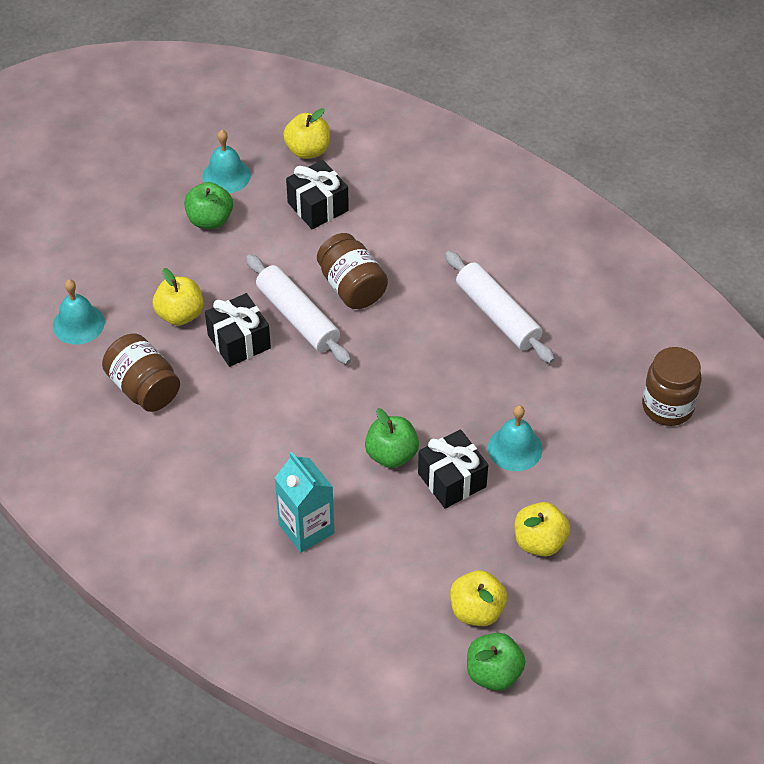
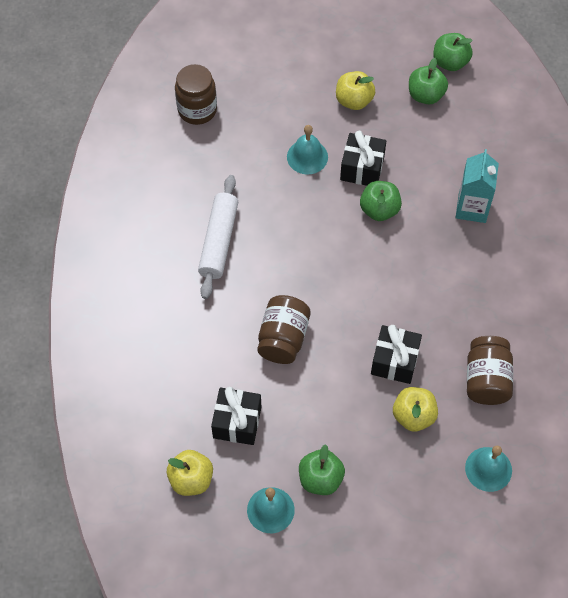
camera: 135 degrees left, 10 degrees up
(297, 317) = (340, 346): white rolling pin -> none
(476, 611) = (425, 95): yellow apple -> green apple

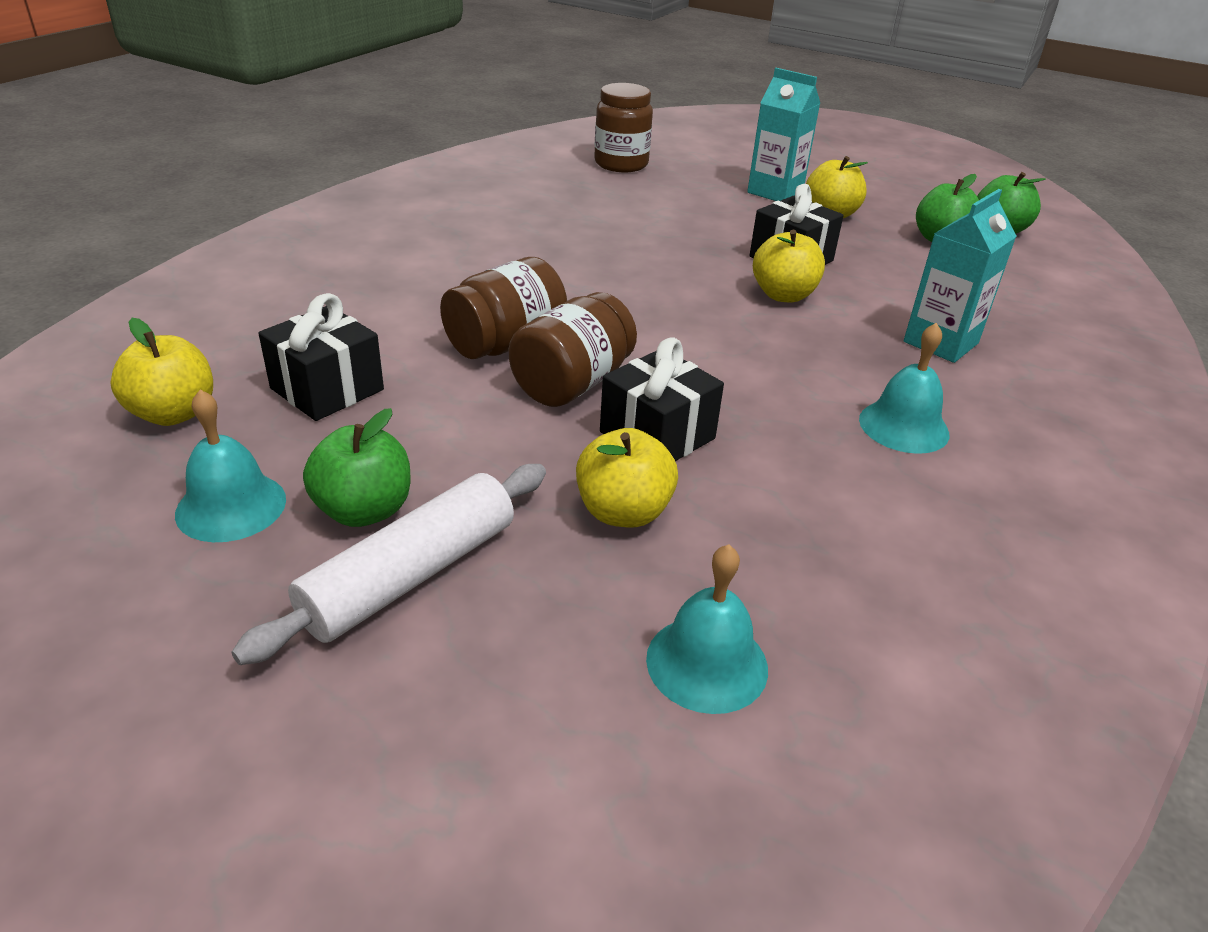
camera: 30 degrees right, 25 degrees down
(219, 241) = (526, 243): white rolling pin -> white rolling pin (411, 575)
(307, 157) = (722, 228): turquoise bell -> turquoise bell (903, 426)
(308, 91) = (775, 192): none -> turquoise carton
(379, 210) = (783, 295): green apple -> yellow apple
(486, 379) = (814, 529): brown jar -> brown jar (572, 383)

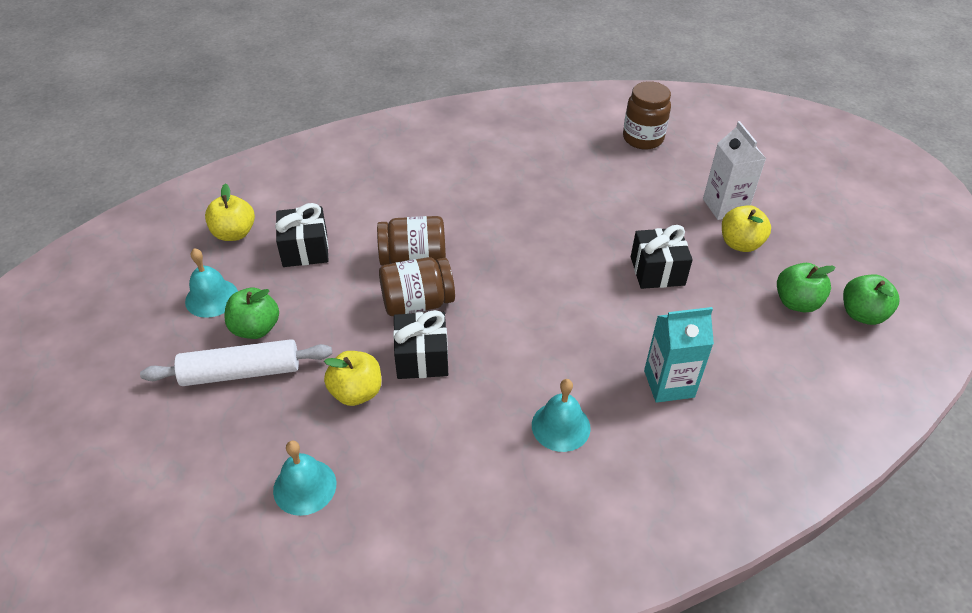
camera: 40 degrees right, 10 degrees up
(775, 192) = (724, 206): turquoise carton -> white carton
(783, 295) = (613, 298): yellow apple -> none

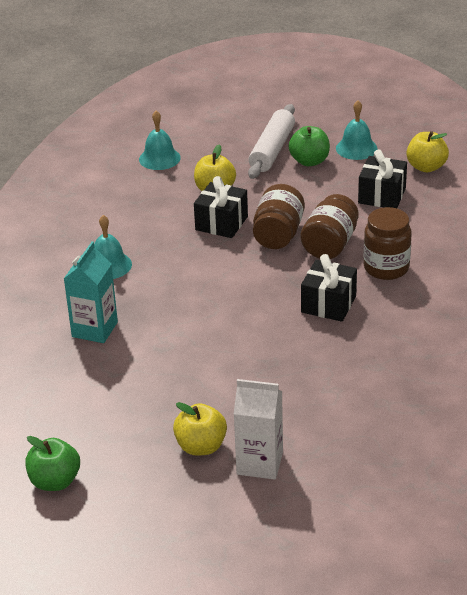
camera: 120 degrees right, 10 degrees down
(643, 138) = (414, 453): brown jar -> brown jar (386, 268)
(657, 271) = (210, 374): black gift -> black gift (328, 304)
(796, 302) = (104, 445): green apple -> none

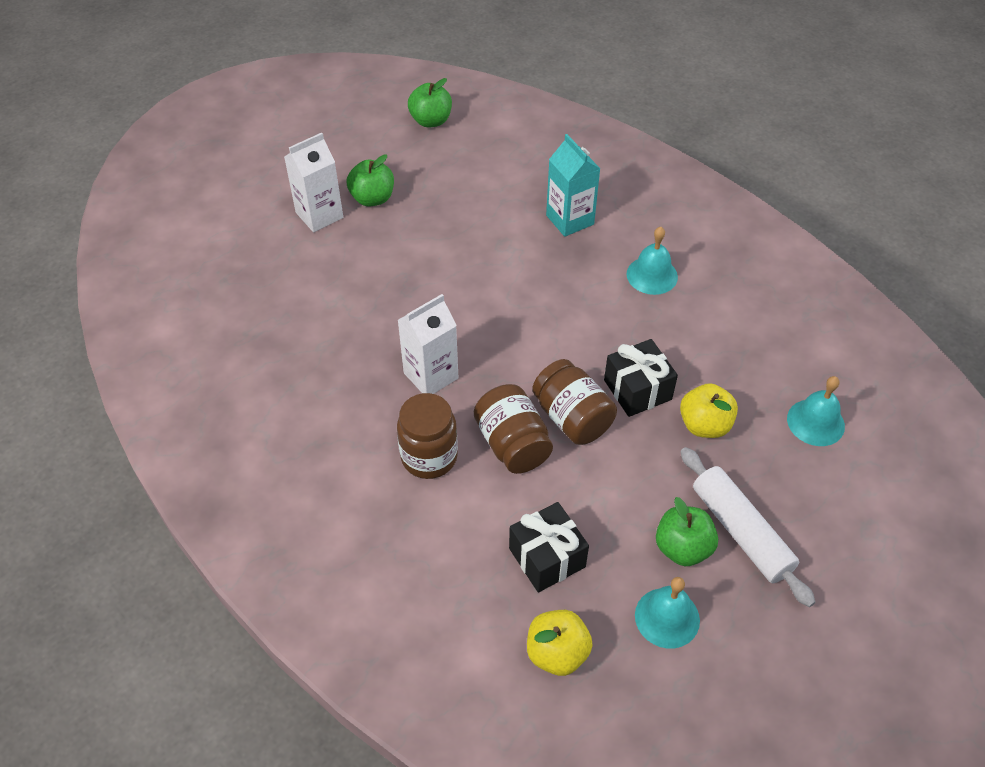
camera: 130 degrees right, 15 degrees up
(201, 446) = (372, 198): yellow apple -> green apple
(328, 304) = (431, 376): black gift -> white carton

